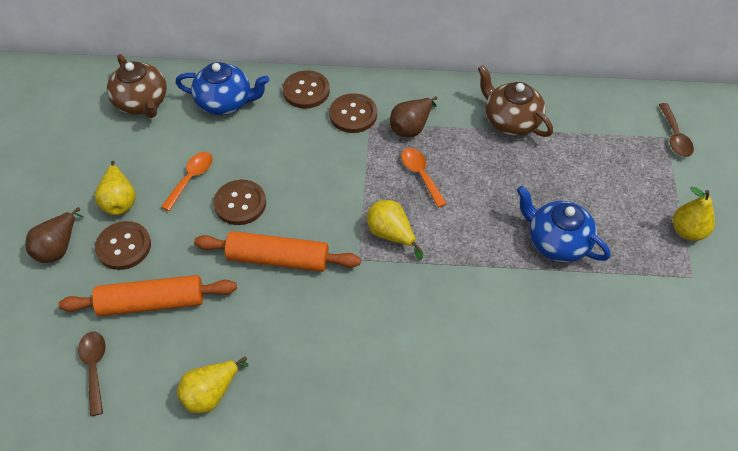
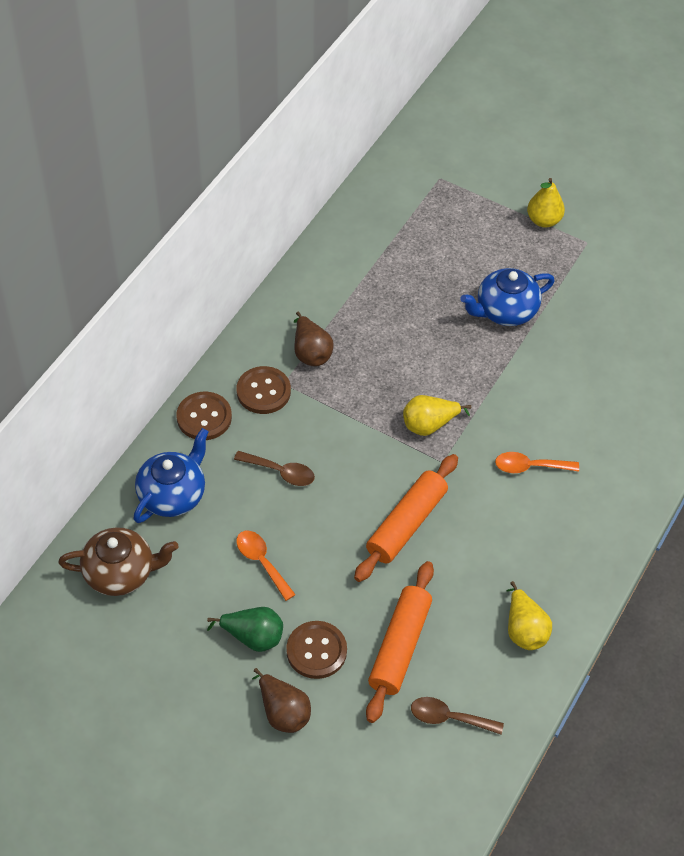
camera: 65 degrees left, 0 degrees up
(119, 201) = (253, 637): yellow pear -> green pear
(240, 203) = (321, 531): brown button -> none
(421, 175) = (374, 371): orange spoon -> orange spoon (530, 466)
(510, 121) = (352, 274): brown teapot -> none
(674, 136) = (443, 172): brown spoon -> brown spoon (280, 472)

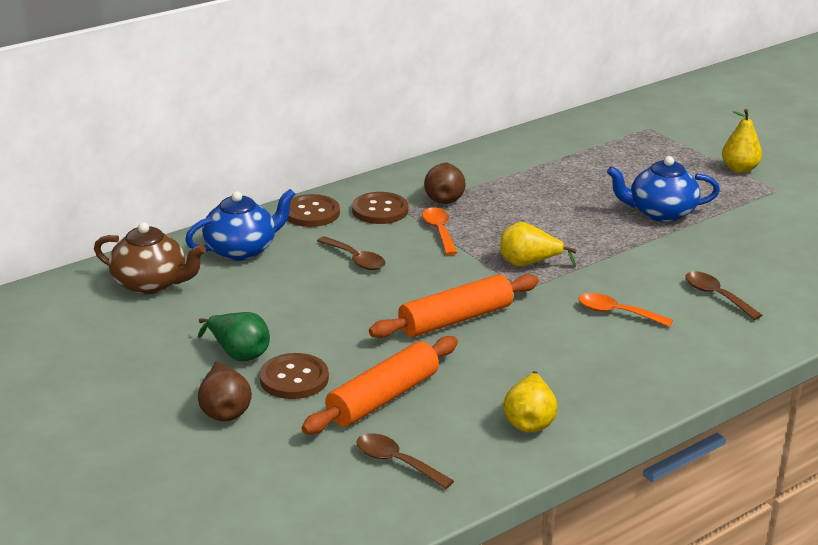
camera: 25 degrees right, 25 degrees down
(262, 562) = (289, 309): orange spoon -> orange spoon (439, 231)
(597, 415) = (716, 296): none -> brown spoon

